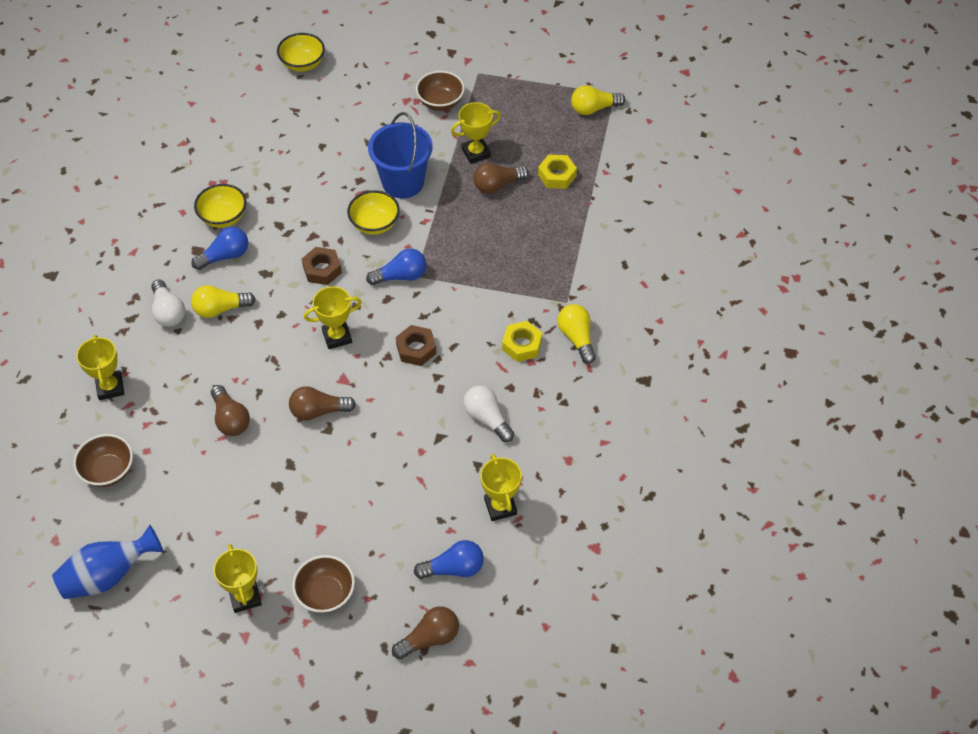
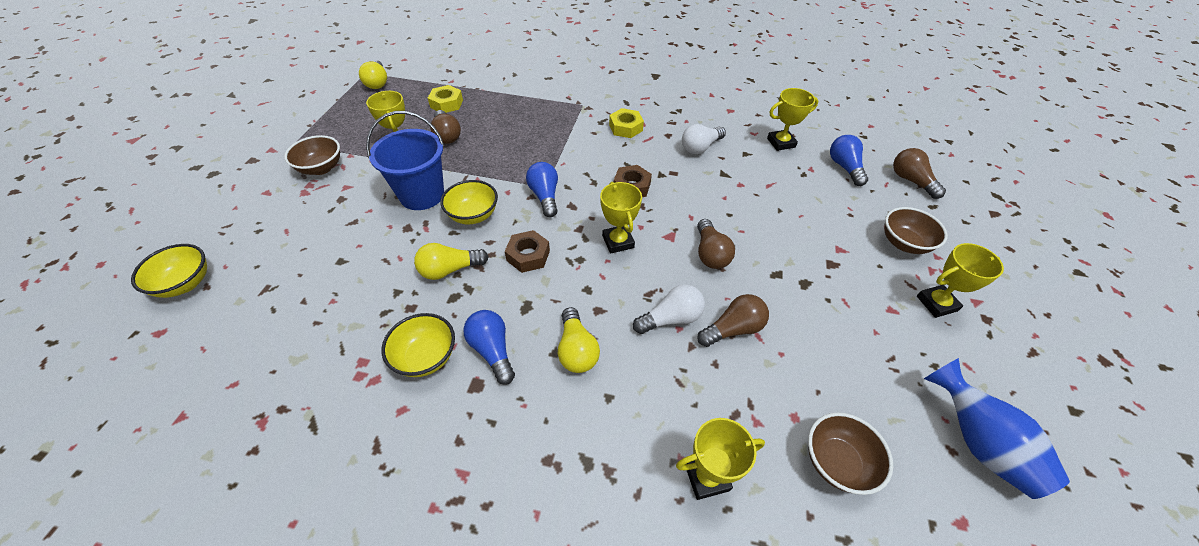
camera: 90 degrees left, 5 degrees down
(168, 312) = (578, 411): white light bulb -> white light bulb (671, 318)
(576, 338) = (618, 101): yellow light bulb -> yellow light bulb (449, 270)

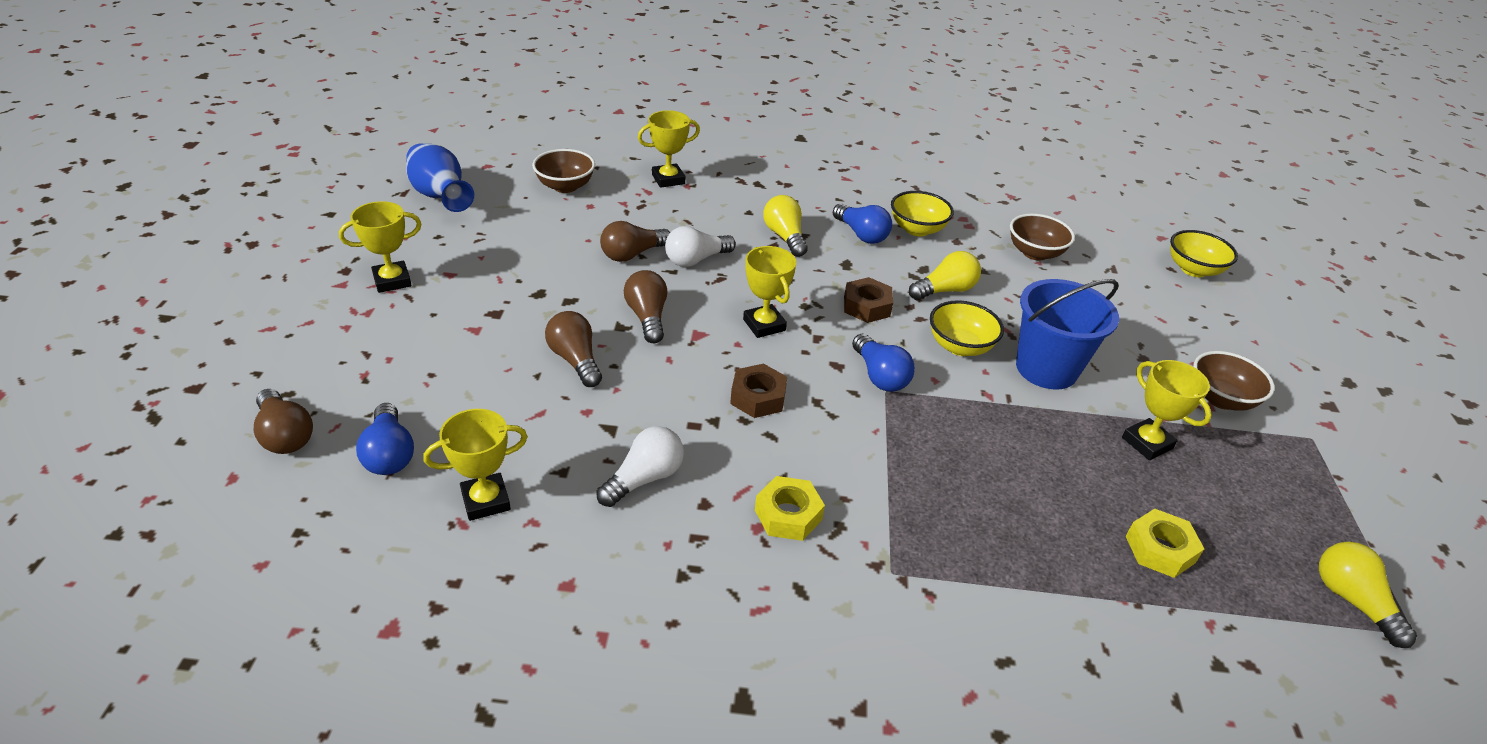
camera: 170 degrees right, 10 degrees down
(447, 135) = (1096, 471): brown light bulb -> brown light bulb (575, 360)
(904, 243) = (380, 340): brown bowl -> brown bowl (1035, 253)

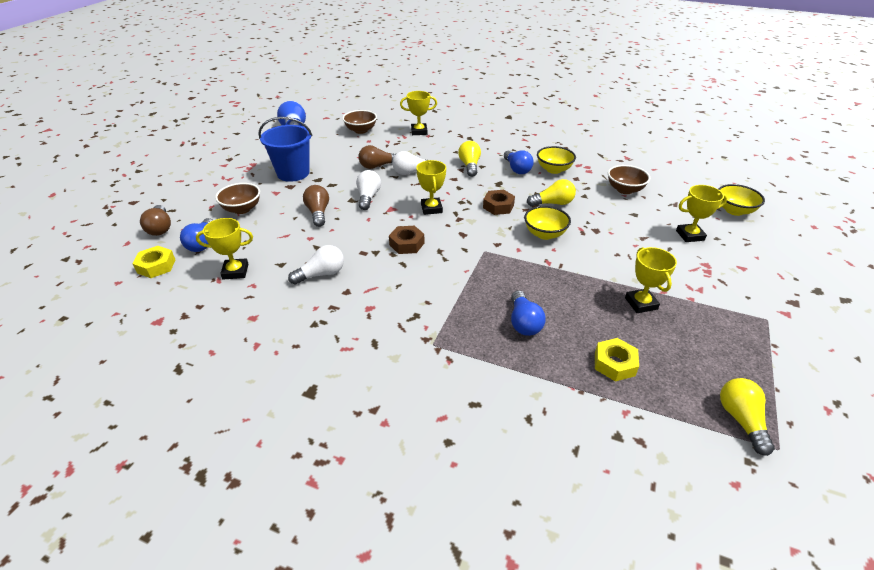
camera: 20 degrees right, 0 degrees up
(392, 281) = (248, 166): yellow trophy -> yellow trophy (690, 235)
(647, 317) = (368, 197): brown light bulb -> white light bulb
(788, 515) = (389, 305): yellow nut -> yellow nut (156, 266)
(880, 376) = (485, 243): blue light bulb -> blue light bulb (524, 322)
(1046, 369) = (595, 253): blue bucket -> blue bucket (293, 173)
(1220, 399) = (710, 286): brown bowl -> brown bowl (242, 209)

